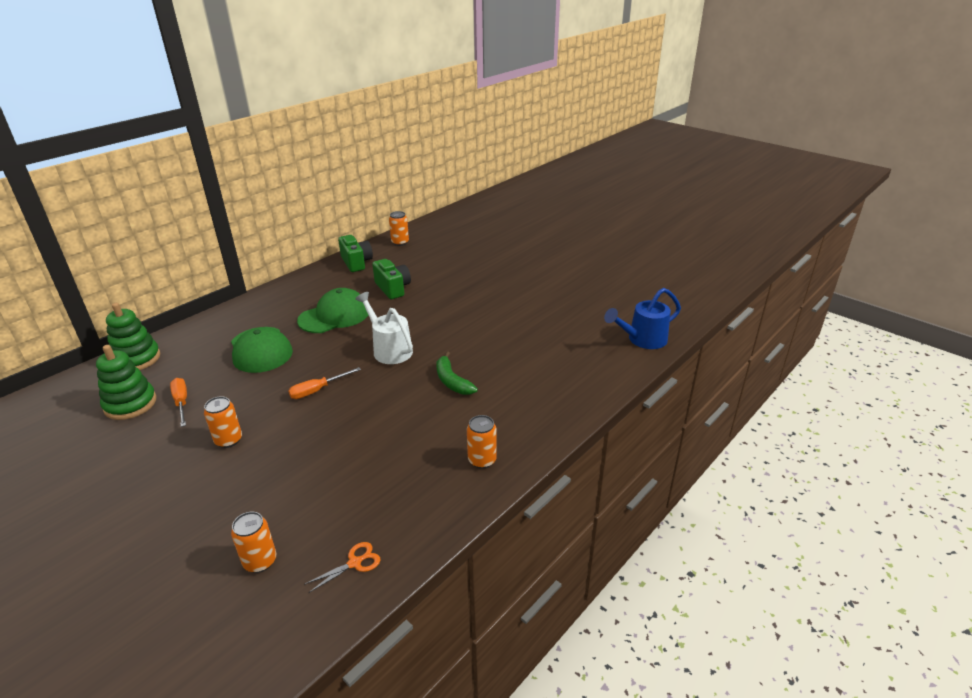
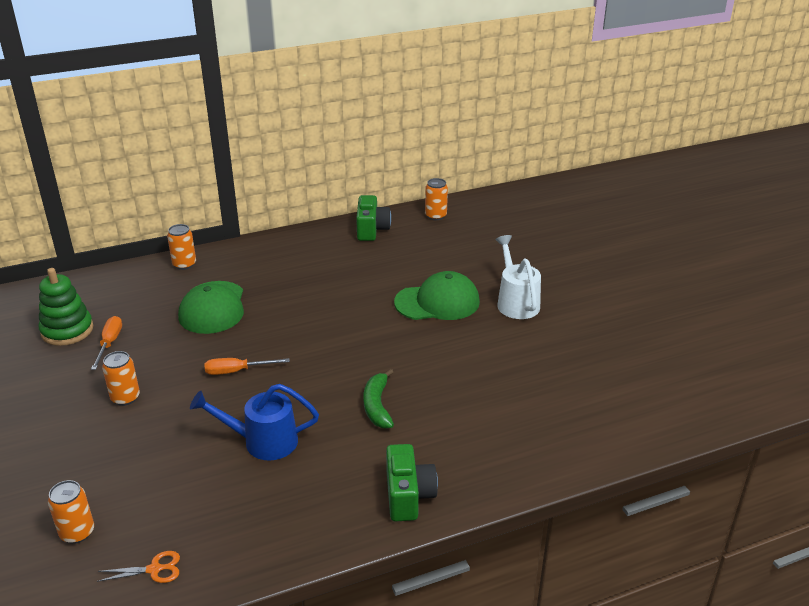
camera: 25 degrees right, 0 degrees up
(136, 359) = (99, 283): green stacking toy -> none
(334, 316) = (307, 289): green cap -> green cap (437, 302)
(389, 349) = (337, 346): white watering can -> white watering can (516, 302)
(393, 288) = (389, 273): green camera -> green camera (408, 496)
(482, 460) = (346, 509): orange can -> orange can (184, 264)
(642, 340) = (638, 426): blue watering can -> blue watering can (262, 441)

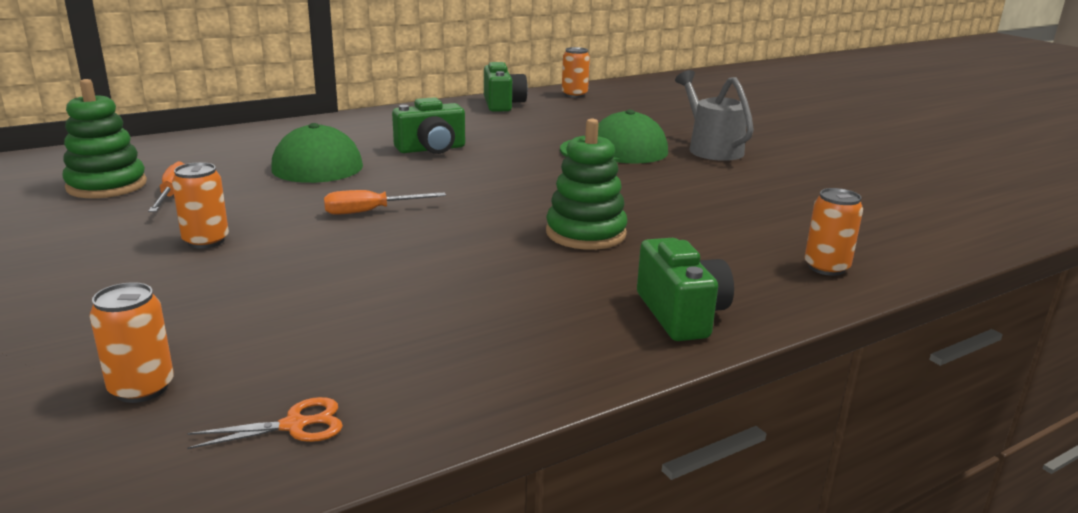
camera: 10 degrees left, 10 degrees down
(184, 264) = (269, 131): orange can -> orange can (826, 267)
(262, 441) = (432, 273): blue watering can -> none
(298, 293) = (431, 149): none -> green camera
(377, 406) = (585, 233): green banana -> green stacking toy
(516, 302) = (711, 148): white watering can -> grey watering can

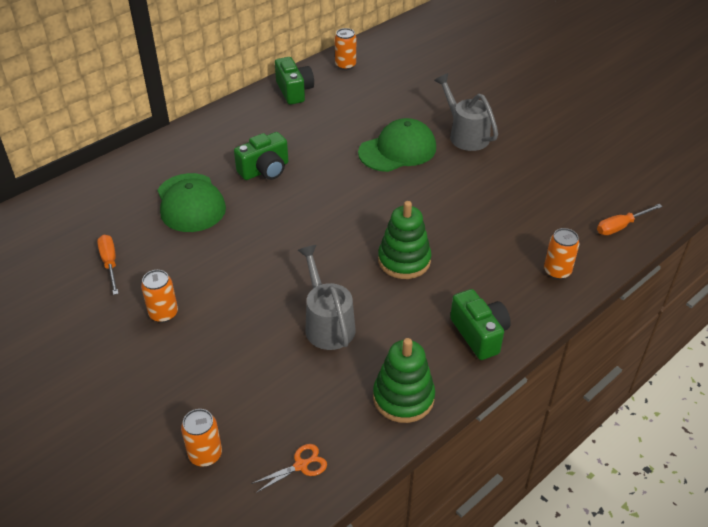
camera: 10 degrees left, 20 degrees up
(107, 185) = (56, 261): green stacking toy -> green stacking toy (403, 397)
(370, 211) = (255, 260): orange screwdriver -> orange screwdriver (621, 226)
(438, 276) = (327, 323): none -> grey watering can

